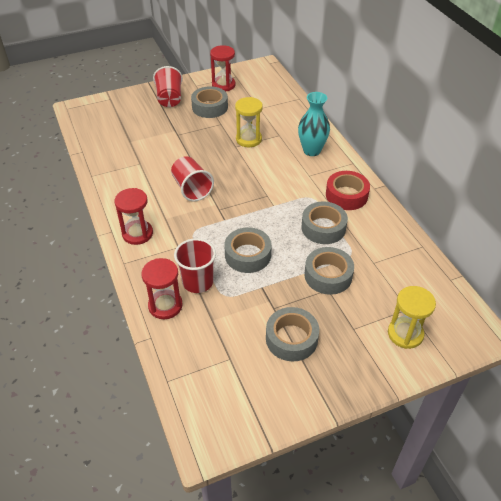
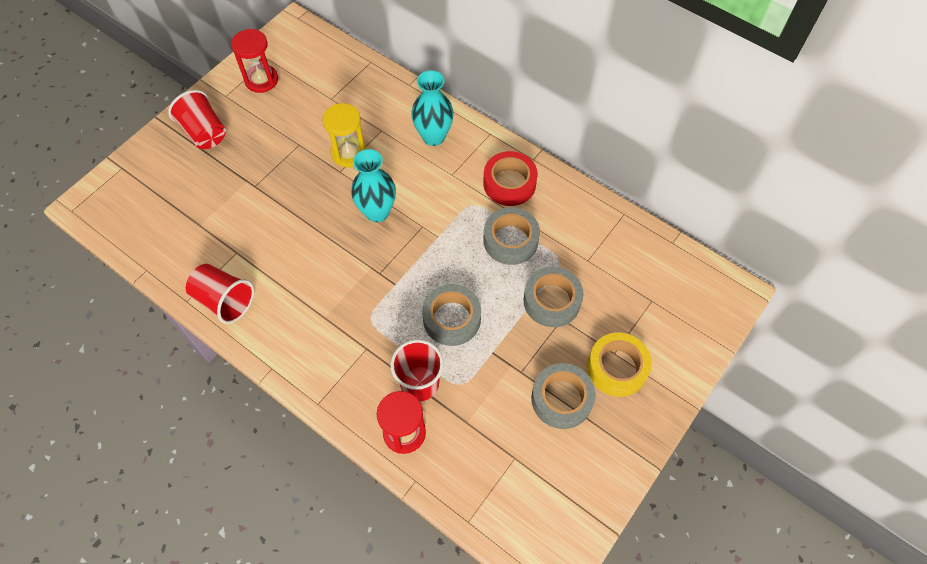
camera: 30 degrees left, 15 degrees up
(137, 234) = (306, 355): red hourglass -> none
(192, 189) = (327, 259): red cup -> red cup (224, 300)
(210, 107) = (267, 124): grey tape -> none
(243, 176) = (377, 212): none -> turquoise vase
(349, 339) = (617, 368): none -> yellow tape
(405, 334) = (665, 332): yellow hourglass -> none

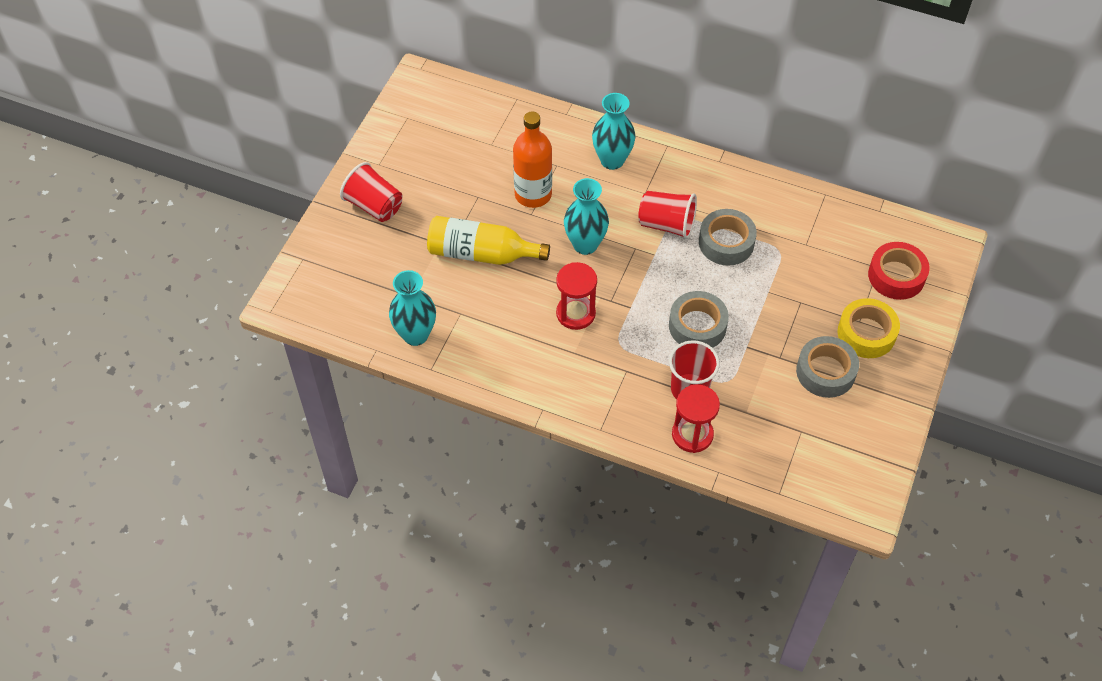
camera: 15 degrees left, 5 degrees down
(187, 264) = (415, 335): none -> turquoise vase
(224, 300) = (469, 360): red cup -> red cup (666, 224)
(261, 80) = (410, 140): red hourglass -> red hourglass (575, 313)
(279, 199) = (481, 253): none -> yellow bottle
(349, 153) = (533, 194): yellow hourglass -> orange bottle
(509, 183) = (705, 189): red tape -> red tape (896, 276)
(552, 301) = (785, 288): grey tape -> none

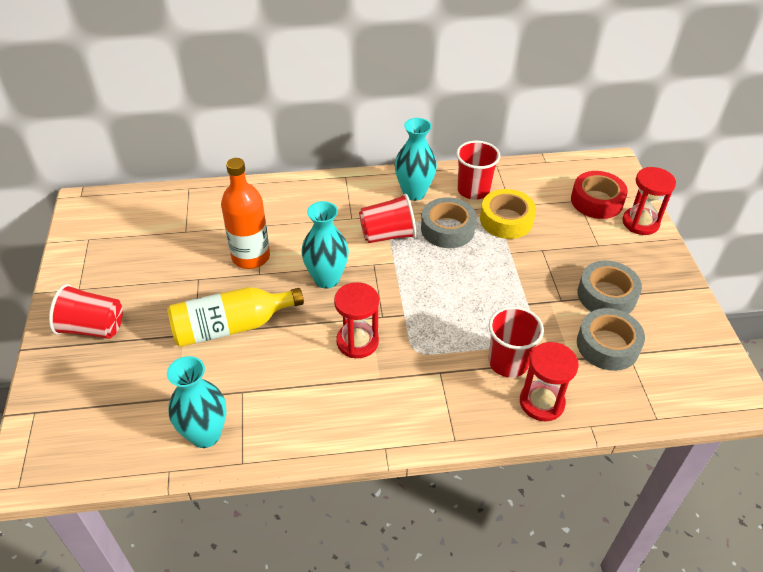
camera: 30 degrees left, 10 degrees down
(612, 160) = (305, 204): turquoise vase -> turquoise vase (414, 193)
(697, 326) = (474, 305): grey tape -> grey tape (607, 345)
(781, 212) = (473, 190): none -> red cup
(866, 333) = (611, 252): yellow tape -> yellow tape (506, 220)
(921, 317) = (640, 223): none -> red hourglass

